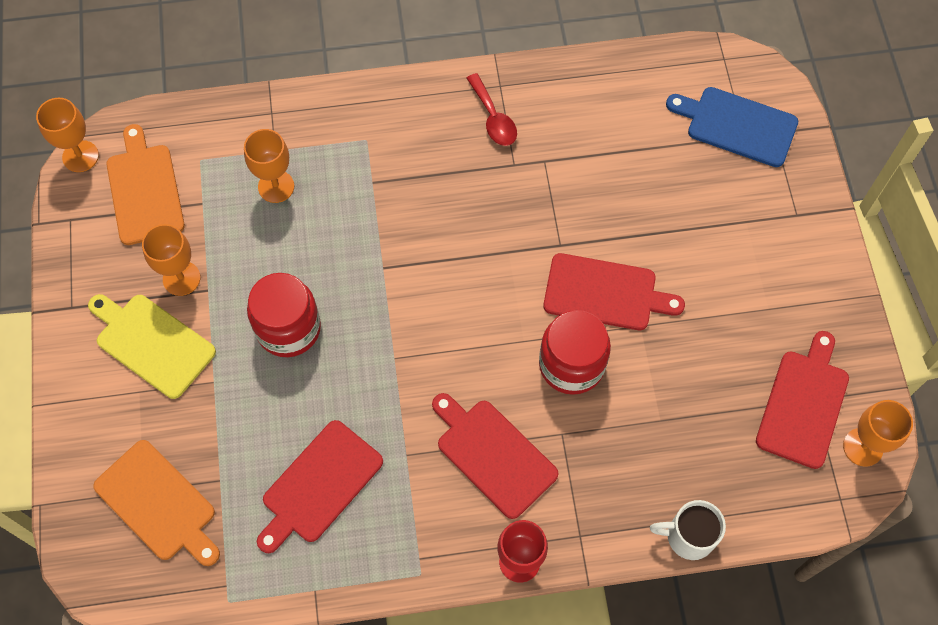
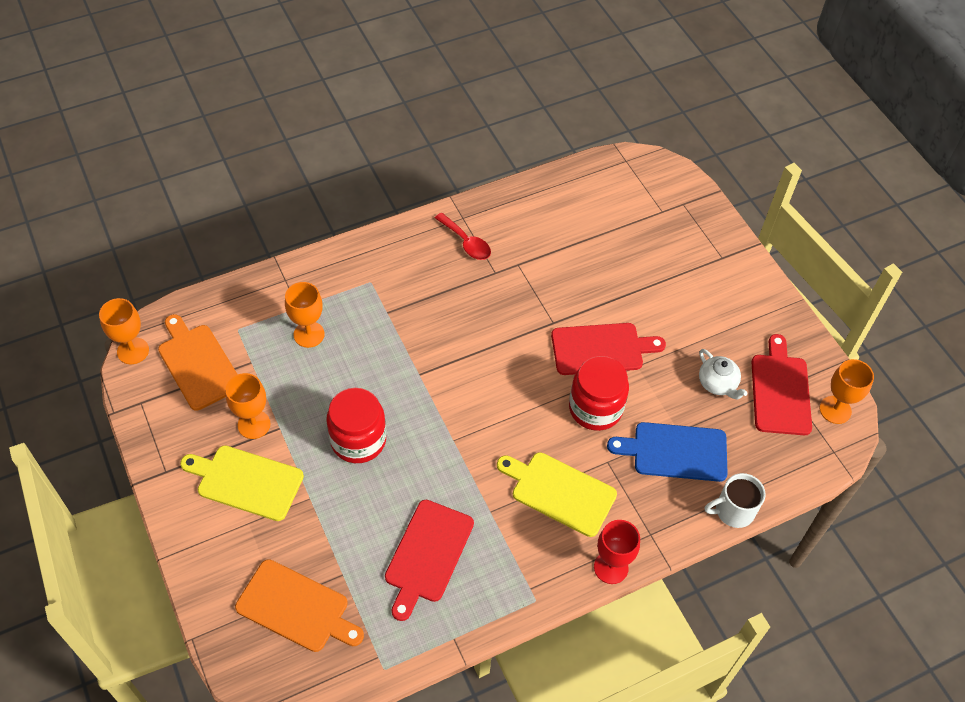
camera: 20 degrees left, 10 degrees down
(493, 454) = (560, 492): red cutting board -> yellow cutting board
(729, 374) = (717, 384): none -> white teapot
(737, 125) = (654, 205): blue cutting board -> blue cutting board (675, 451)

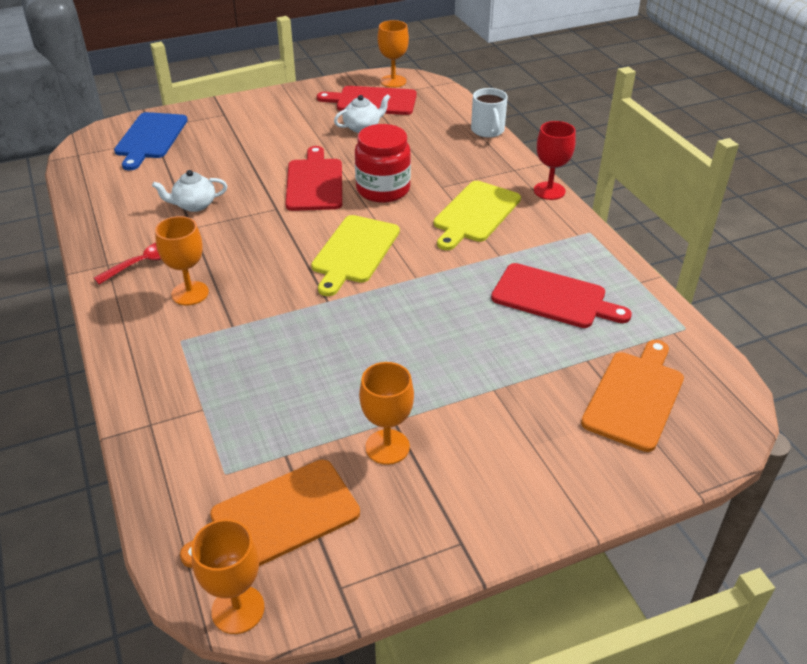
camera: 85 degrees left, 15 degrees down
(246, 481) = (473, 450): yellow cutting board -> yellow cutting board (354, 252)
(309, 334) = (251, 396): orange goblet -> orange goblet (190, 293)
(358, 440) = (414, 349): red jar -> none
(552, 260) = (194, 205): none -> white teapot
(675, 451) = (431, 152): blue cutting board -> blue cutting board (150, 138)

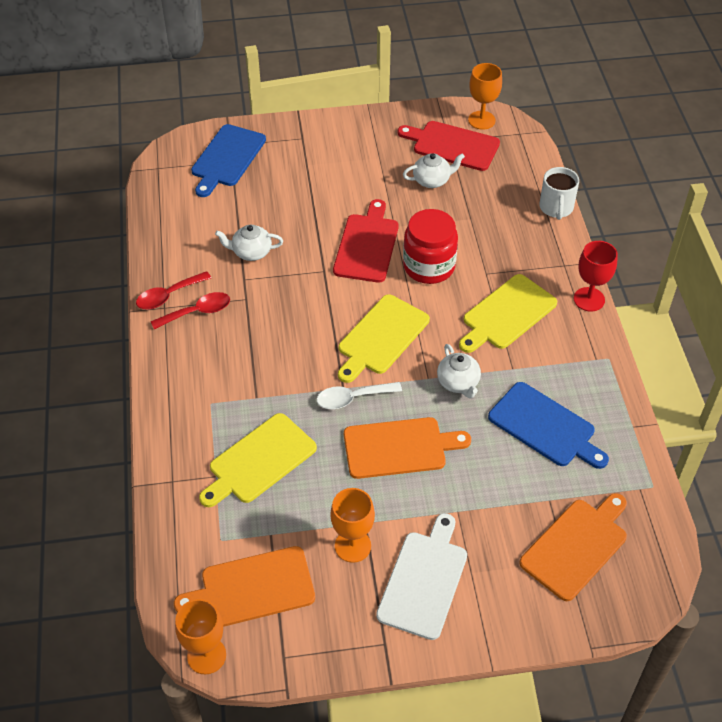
camera: 15 degrees right, 10 degrees up
(110, 254) = (168, 296): none -> red spoon
(190, 293) = (228, 354): orange goblet -> none
(251, 384) = (259, 460): none -> yellow cutting board
(341, 308) = (352, 398): none -> white spoon
(407, 343) = (399, 448): none -> orange cutting board
(449, 276) = (458, 383): none -> white teapot
(483, 465) = (424, 580): none -> white cutting board
(553, 297) = (545, 427): red cutting board -> blue cutting board

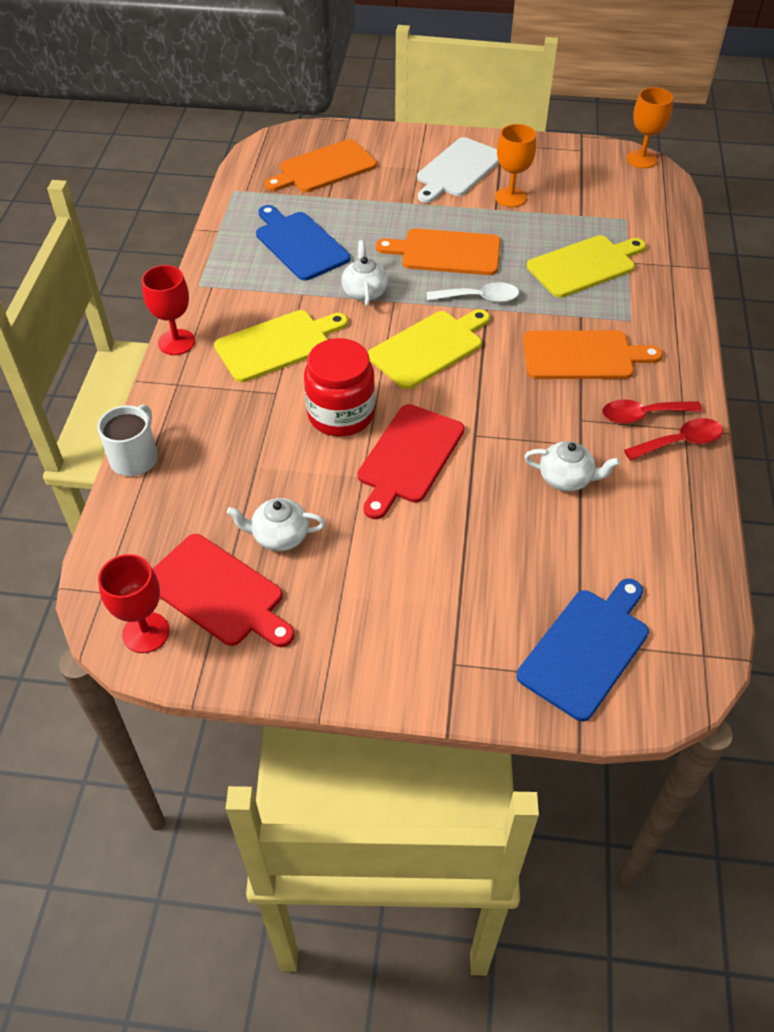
camera: 165 degrees left, 0 degrees up
(252, 588) = (601, 187): orange cutting board -> orange cutting board (582, 356)
(481, 120) = (146, 632): orange goblet -> red goblet

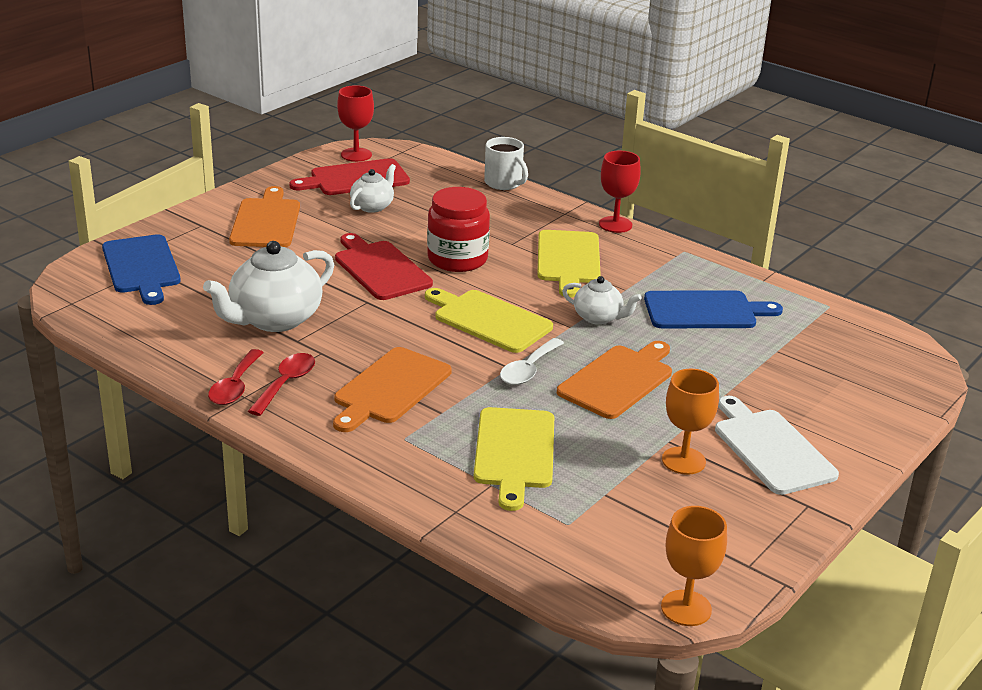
camera: 120 degrees right, 20 degrees down
(324, 168) = (838, 366): orange cutting board -> orange cutting board (266, 221)
(429, 348) = (489, 320): yellow cutting board -> yellow cutting board turned 135 degrees clockwise
(566, 478) = (274, 319): white teapot -> white teapot, size x1.82

